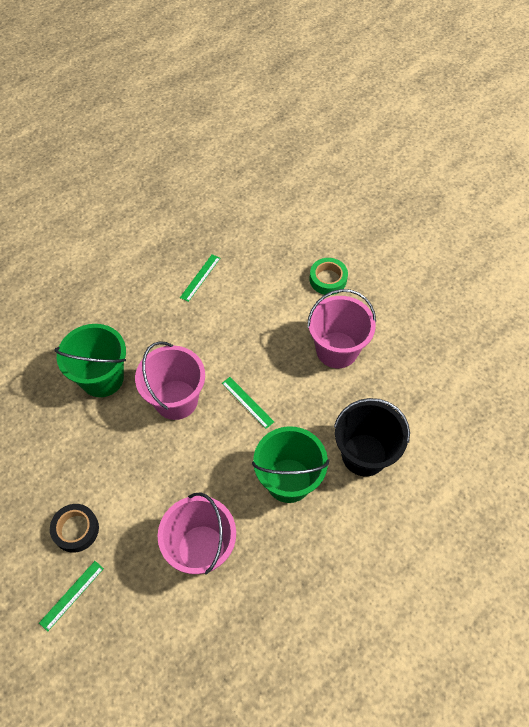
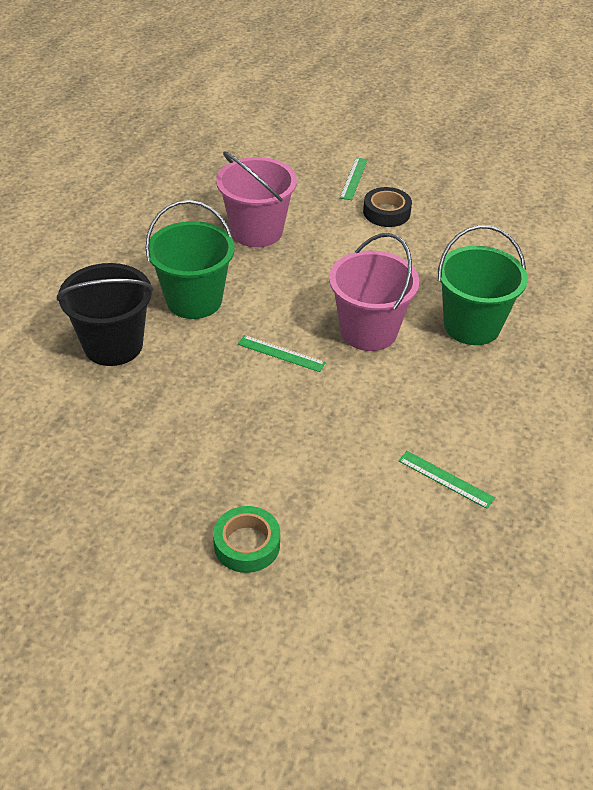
camera: 155 degrees right, 15 degrees down
(200, 277) = (445, 479): green ruler -> green ruler turned 60 degrees counterclockwise
(337, 350) = (191, 446): pink bucket -> none

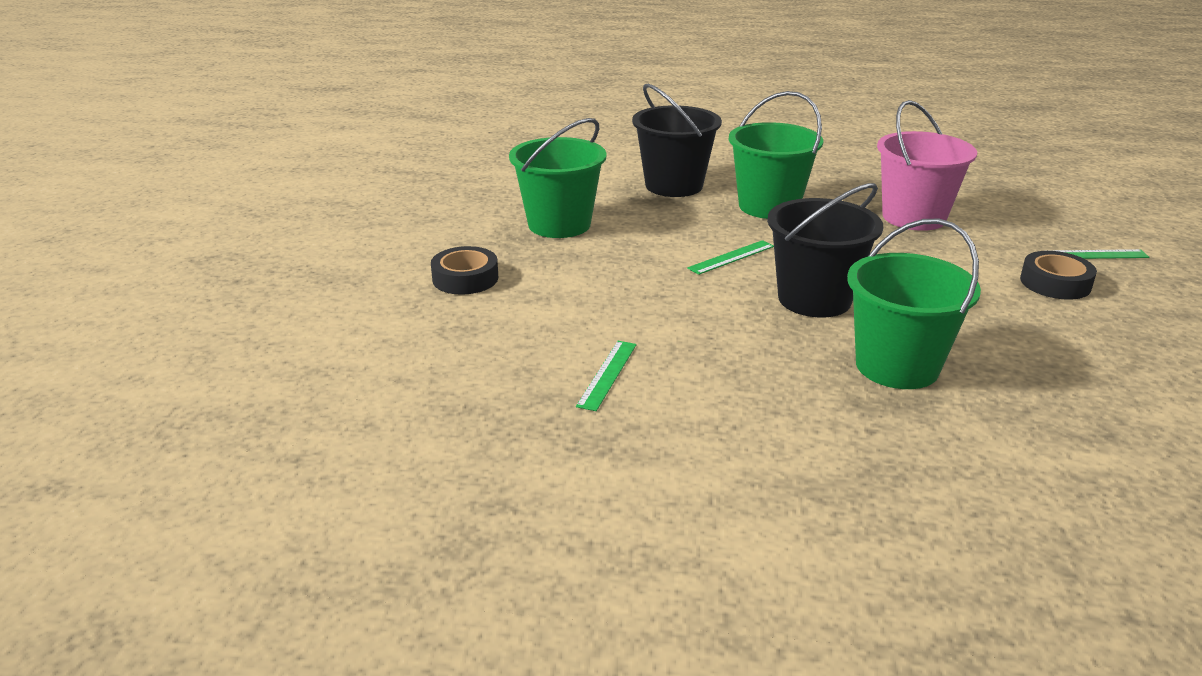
camera: 75 degrees right, 15 degrees down
(159, 449) = (559, 224): none -> green bucket
(247, 544) = (465, 278): green tape -> black tape
(281, 353) = (731, 257): green ruler -> green ruler turned 45 degrees clockwise
(368, 331) = (814, 299): pink bucket -> black bucket

